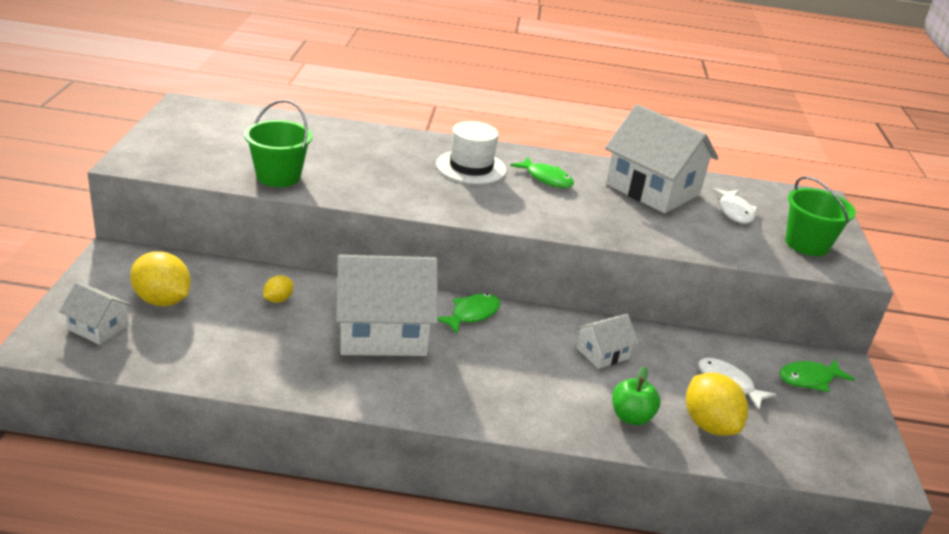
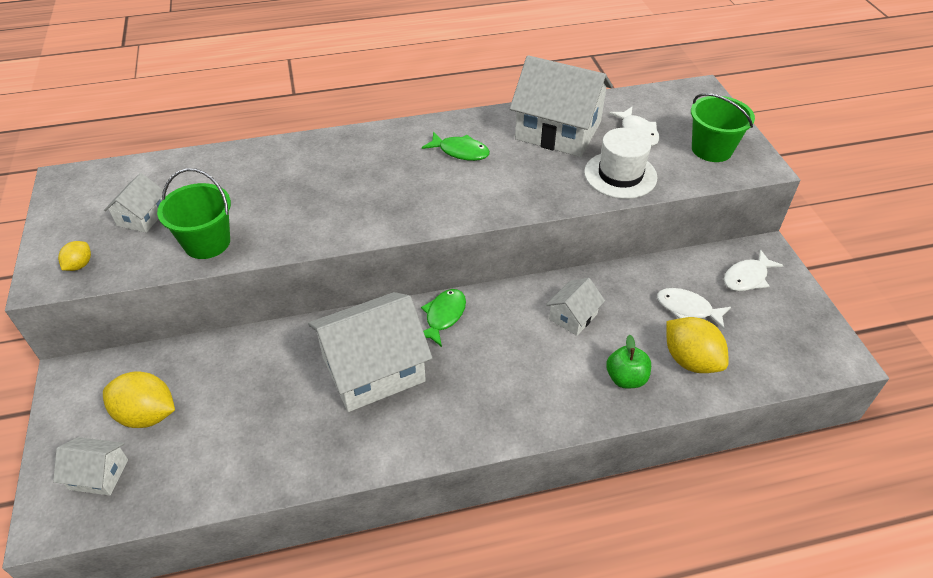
camera: 15 degrees left, 15 degrees up
(234, 145) = (142, 217): none -> white house
(278, 299) = (259, 369): yellow lemon -> yellow lemon (79, 265)
(471, 167) = (386, 162): white hat -> white hat (620, 175)
(809, 379) = (747, 277): green fish -> white fish

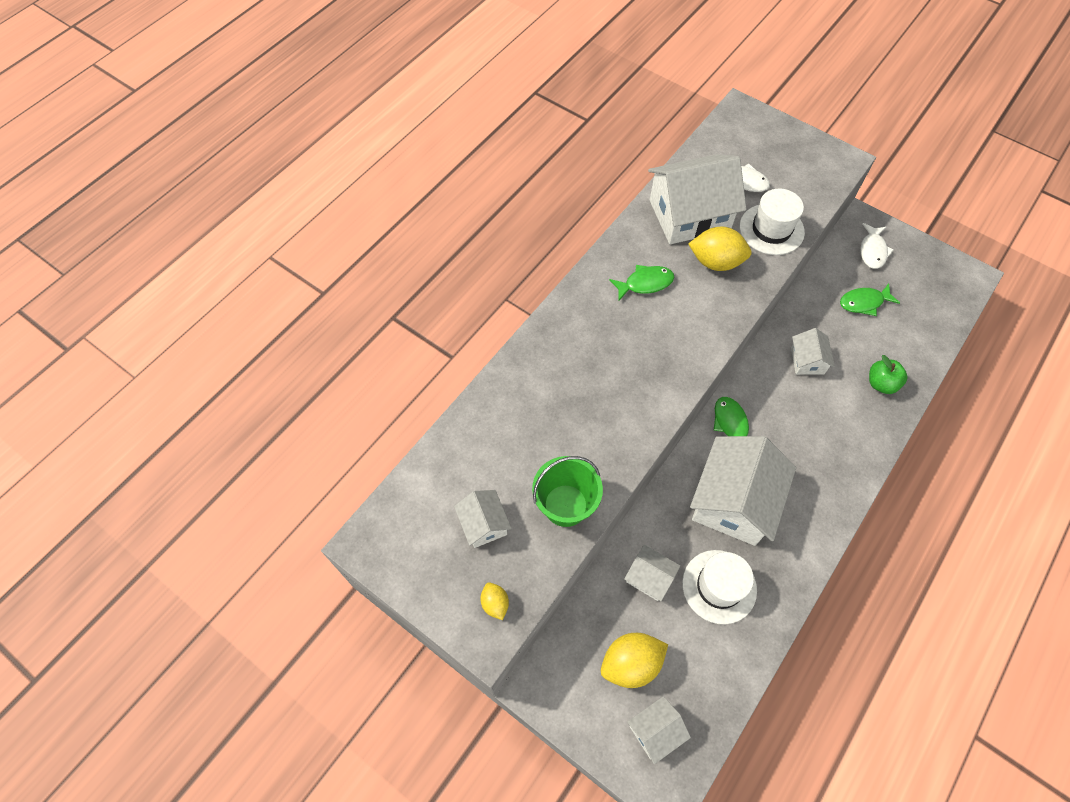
camera: 40 degrees left, 15 degrees up
(239, 370) = (649, 577): none -> white house
(281, 417) = (719, 586): none -> white hat
(687, 309) = (864, 302): white fish -> green fish
(690, 360) = (901, 341): yellow lemon -> yellow lemon (715, 262)
(711, 149) = (802, 165): green bucket -> none

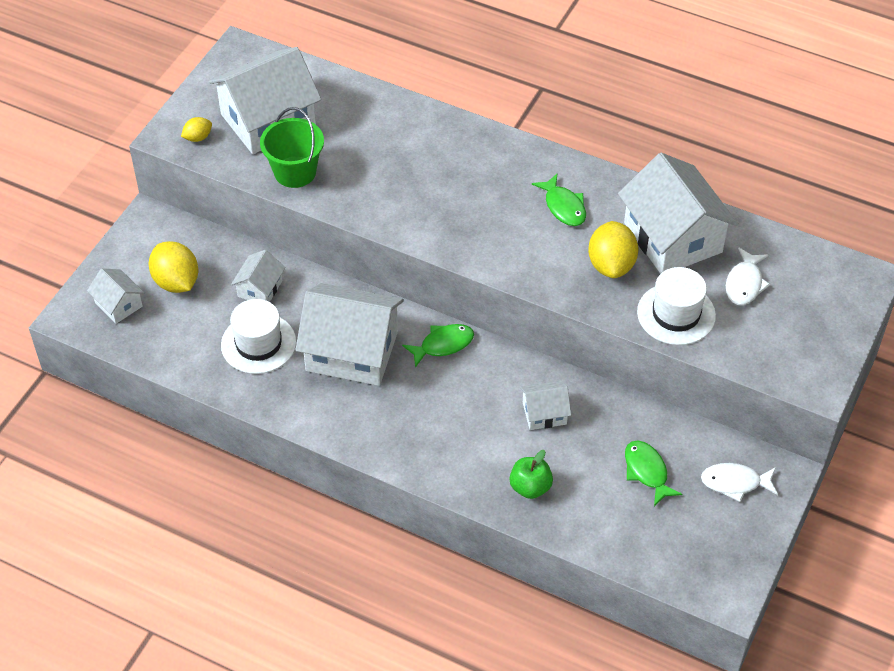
camera: 80 degrees right, 10 degrees down
(483, 524) = (268, 120): white house -> white house, size x2.07

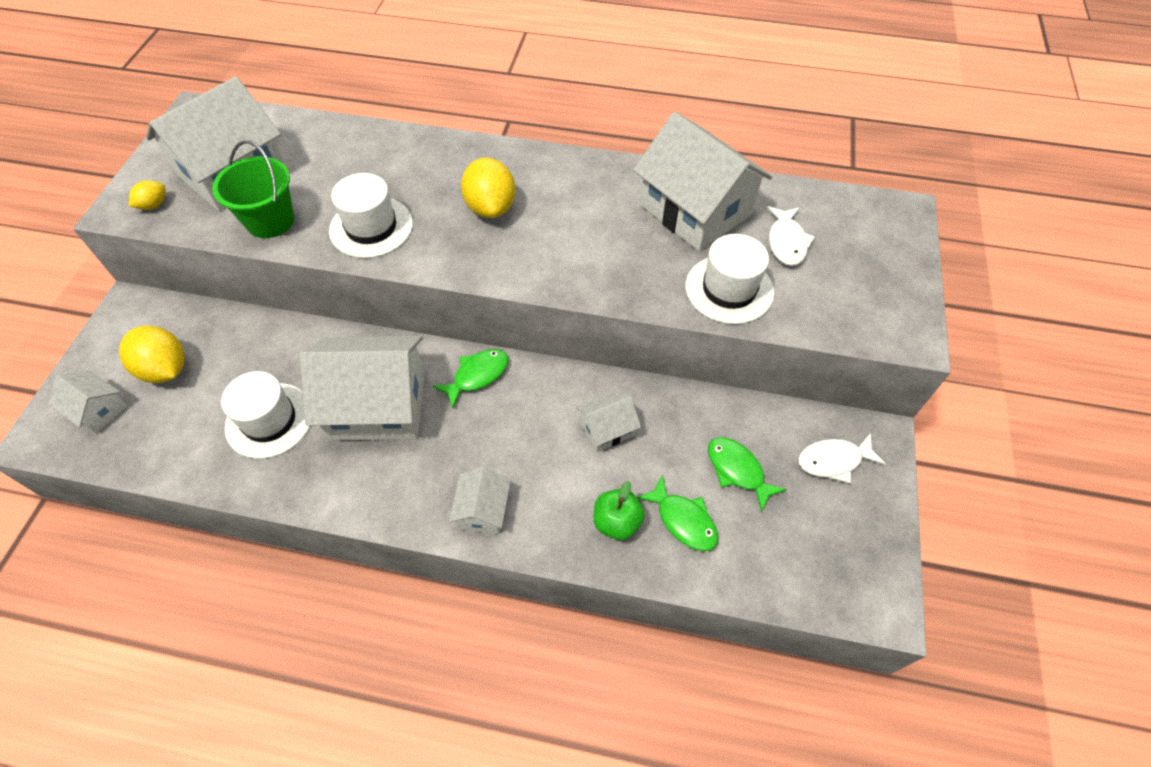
camera: 15 degrees left, 5 degrees up
(260, 288) = (263, 356): white house -> white house (483, 510)
(380, 195) = (371, 227): none -> white hat
(563, 206) = (572, 201): green fish -> green fish (683, 520)
(611, 265) = (642, 251): yellow lemon -> yellow lemon (491, 207)

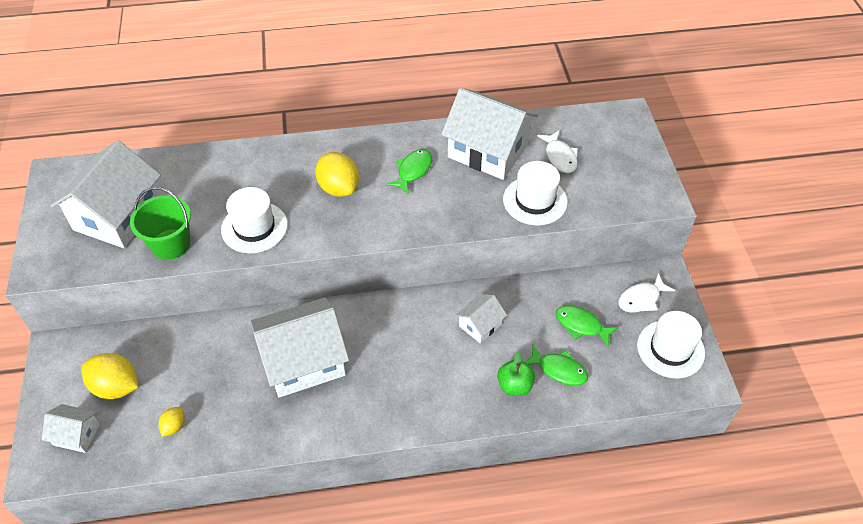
camera: 20 degrees left, 5 degrees down
(154, 205) = (65, 258): yellow lemon -> yellow lemon (174, 426)
(269, 420) = (223, 398): white hat -> white hat (670, 349)
(477, 376) = (369, 317): green fish -> green fish (413, 171)
(483, 510) = (418, 409): white house -> none

